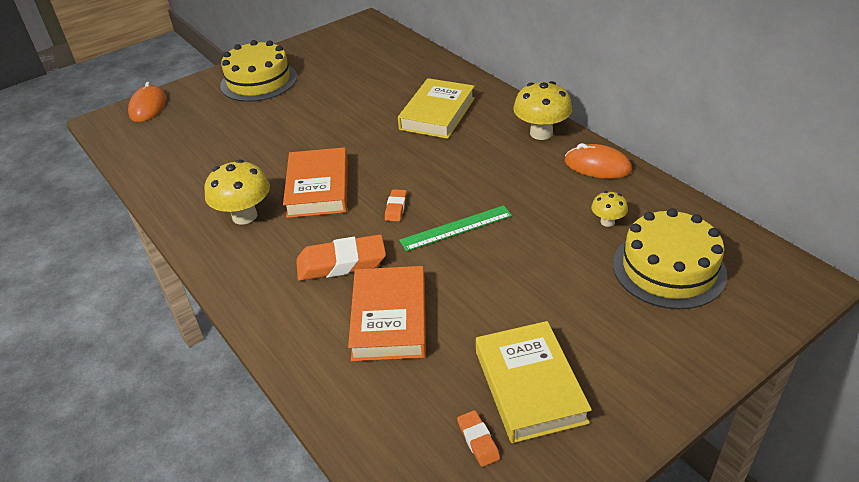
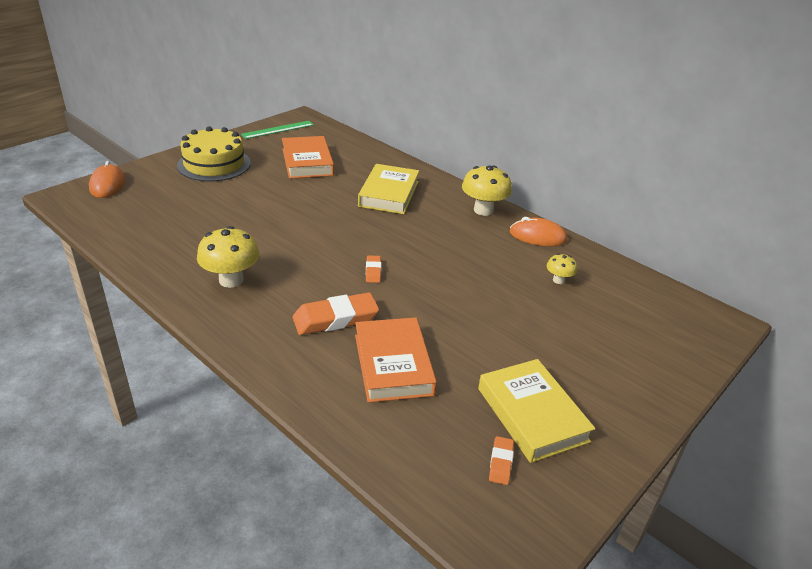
camera: 15 degrees left, 5 degrees down
(318, 188) = (296, 255): orange book -> orange book (307, 162)
(456, 228) = (432, 287): green ruler -> green ruler (278, 129)
(478, 440) = (501, 463): orange eraser -> orange eraser turned 45 degrees clockwise
(668, 268) = (618, 316): yellow cake -> none

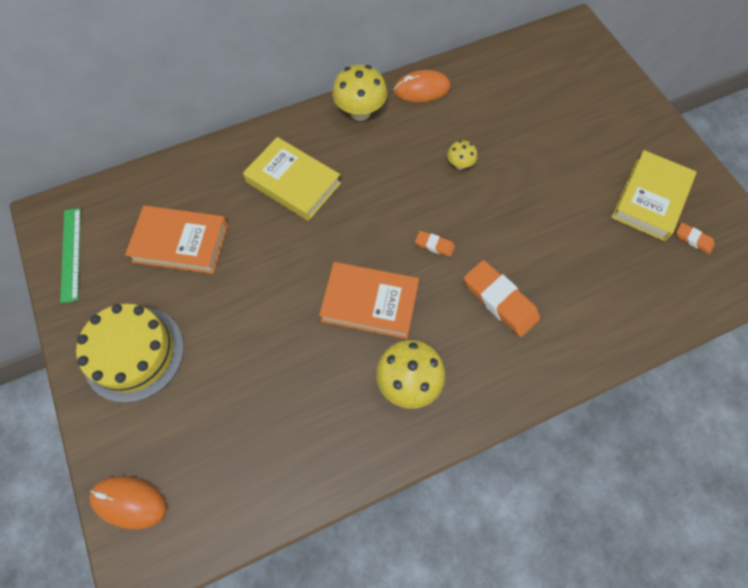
camera: 65 degrees left, 30 degrees up
(335, 319) = (500, 300): orange eraser -> orange eraser turned 45 degrees counterclockwise
(393, 364) = (574, 273): orange book -> orange book (370, 303)
(532, 414) = (650, 199): yellow book -> yellow book turned 60 degrees counterclockwise
(537, 236) = (422, 89): orange mouse -> orange mouse turned 45 degrees clockwise
(558, 280) = (493, 105): yellow mushroom -> yellow mushroom (460, 164)

